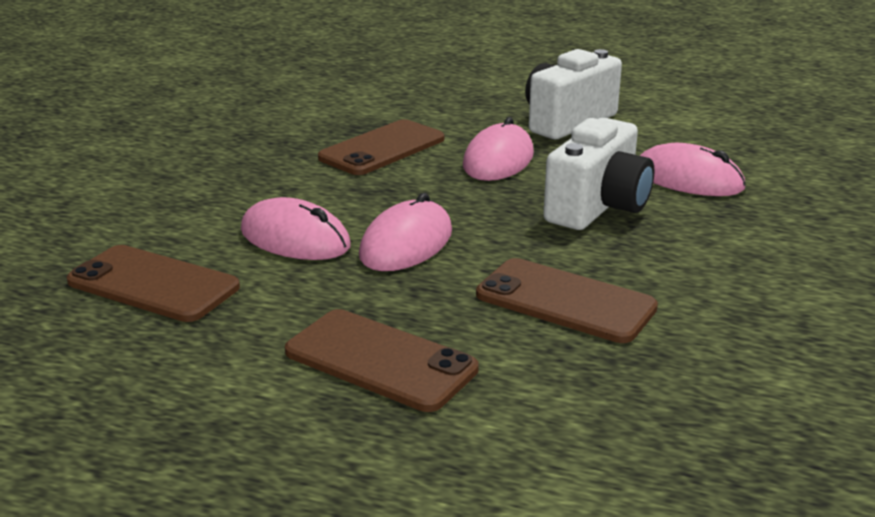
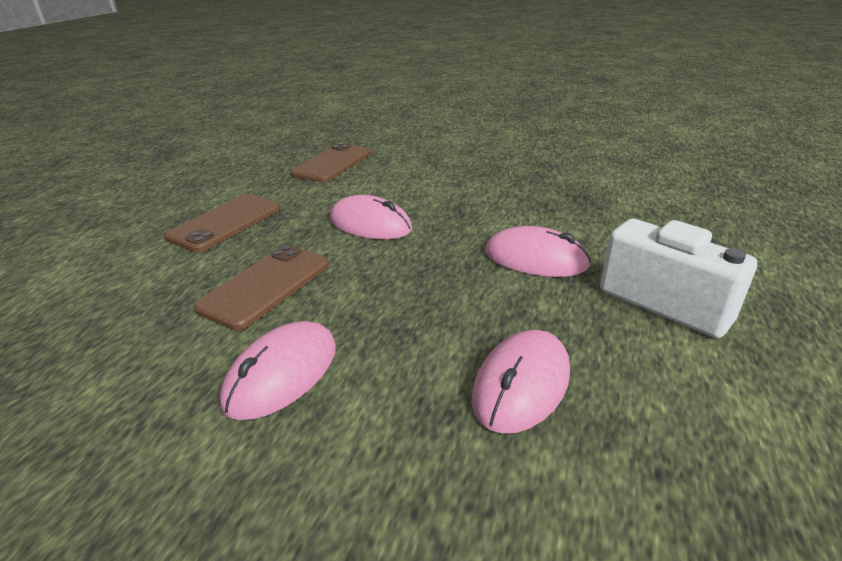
camera: 90 degrees right, 5 degrees up
(295, 238) = (382, 190): pink mouse -> pink mouse (282, 373)
(382, 148) = (540, 208): brown phone -> none
(598, 207) = (434, 310): white camera -> none

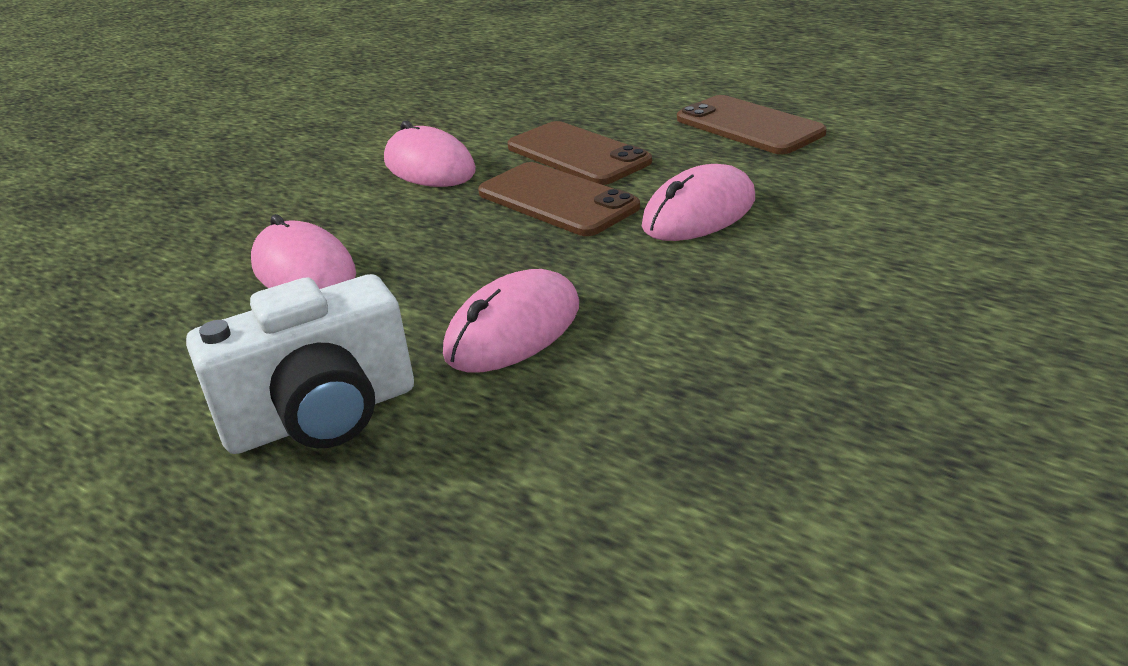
camera: 110 degrees right, 0 degrees up
(333, 163) = (974, 189): brown phone -> brown phone (557, 200)

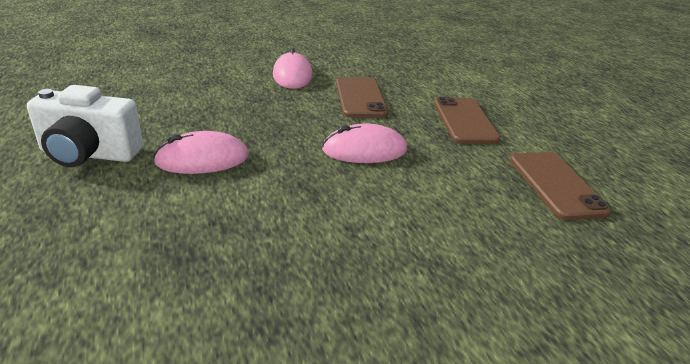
camera: 30 degrees right, 0 degrees up
(304, 270) = (178, 96): pink mouse -> none
(557, 200) = (315, 114): brown phone -> brown phone (556, 185)

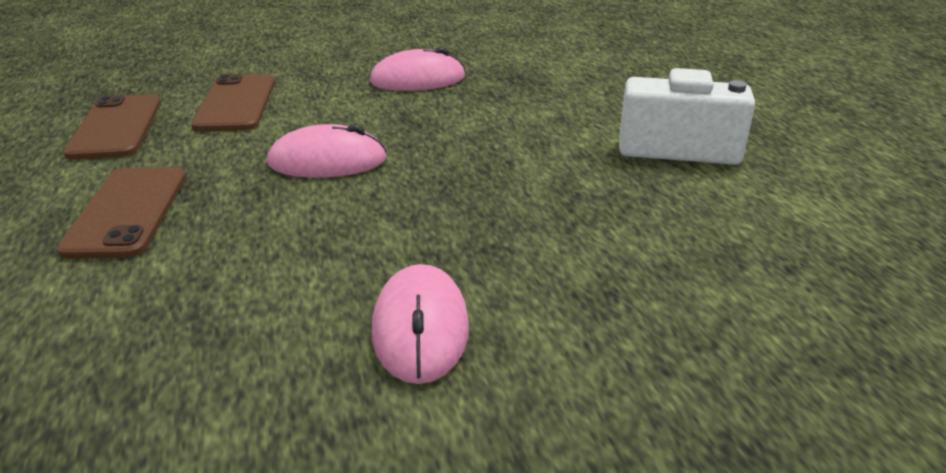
camera: 175 degrees left, 0 degrees up
(202, 159) = (538, 146): pink mouse -> pink mouse (417, 79)
(360, 98) = (286, 259): brown phone -> brown phone (236, 103)

